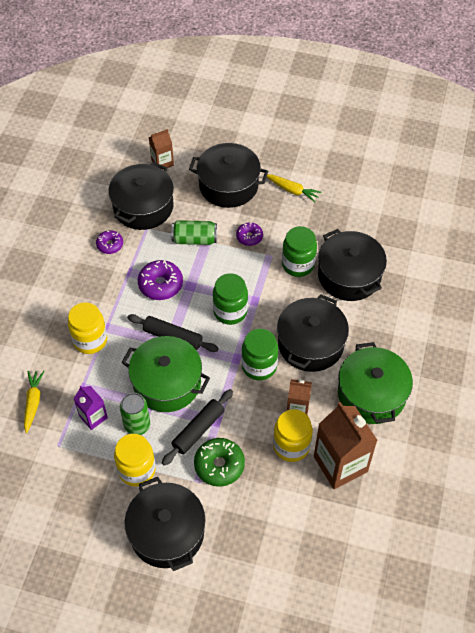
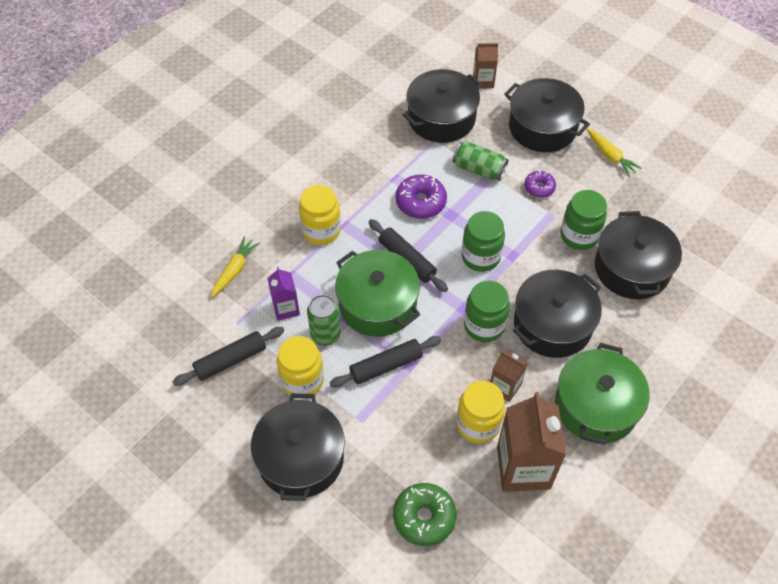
camera: 25 degrees right, 0 degrees up
(69, 479) = (230, 360): none -> black rolling pin
(110, 245) = (388, 144): purple donut -> none
(219, 465) = (390, 412): green donut -> green donut (424, 517)

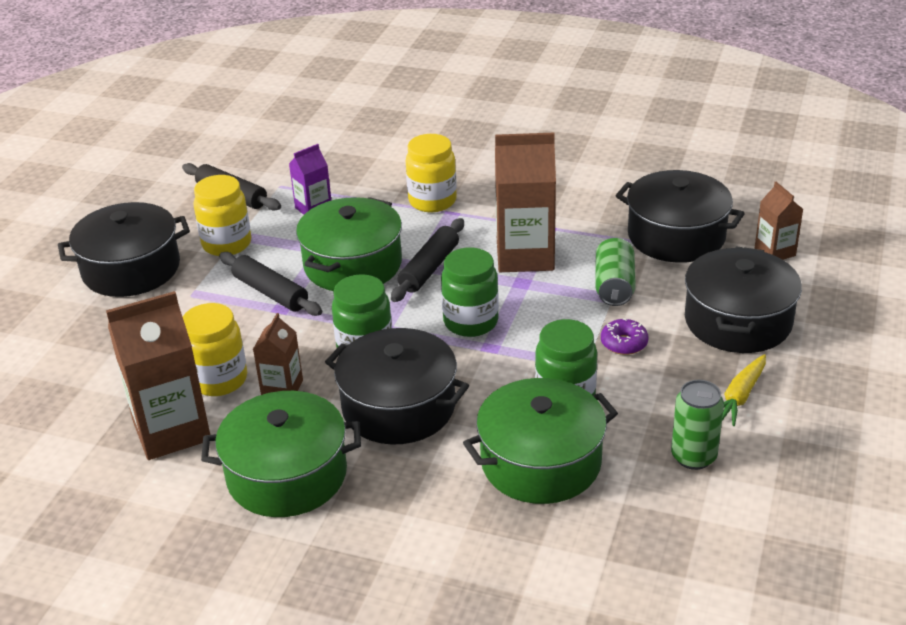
camera: 70 degrees right, 20 degrees down
(234, 270) = (345, 165): yellow carrot -> none
(325, 335) = (292, 242): green can -> green can (693, 457)
(420, 202) = (525, 256): purple donut -> brown carton
(424, 517) = (83, 370): green donut -> none
(631, 268) = (541, 462): black pot -> green pot

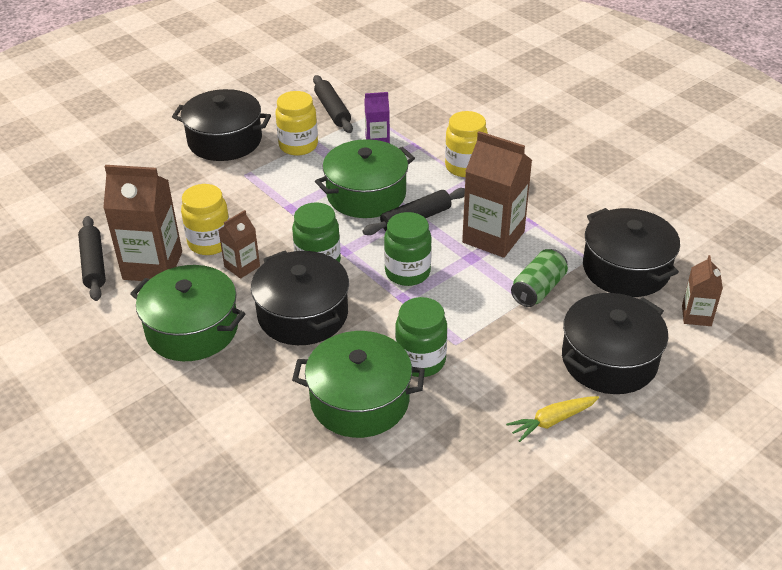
camera: 30 degrees right, 5 degrees up
(270, 292) = (295, 193): black rolling pin -> black rolling pin (93, 264)
(624, 343) = (503, 338): purple donut -> none
(693, 457) = (472, 450): green can -> none

